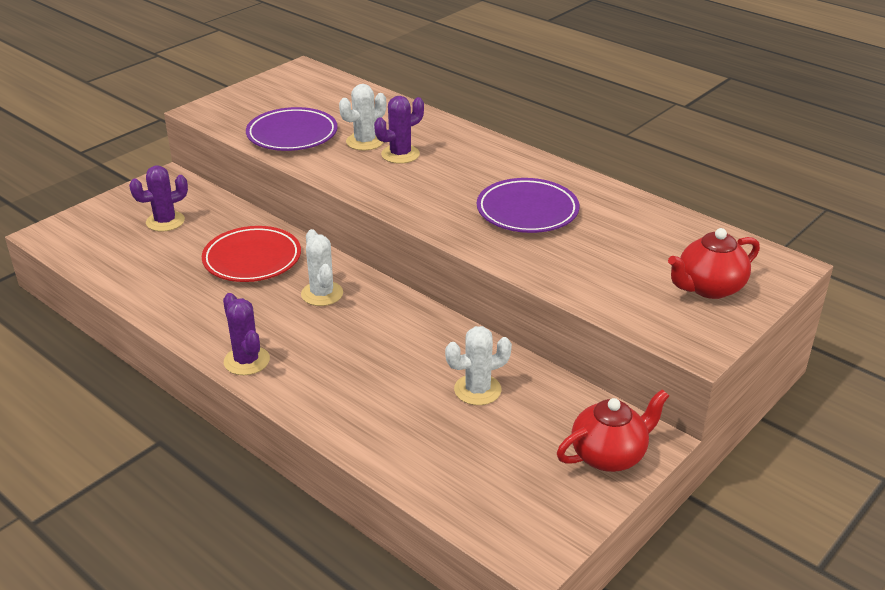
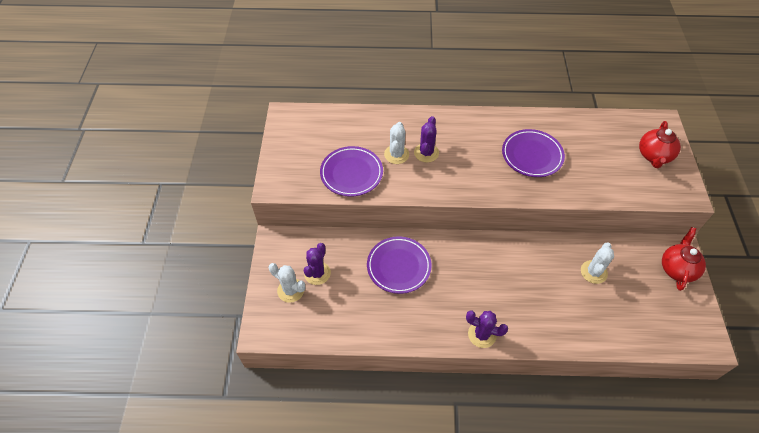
camera: 40 degrees left, 20 degrees up
(252, 259) = (398, 266): red plate -> purple plate
(322, 294) = (461, 264): white cactus -> white cactus (291, 290)

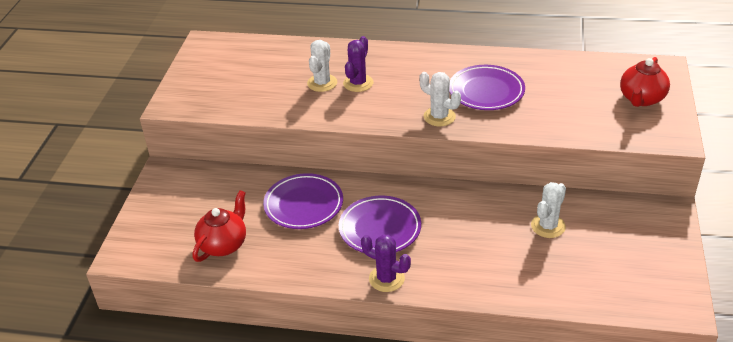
camera: 10 degrees right, 15 degrees down
(291, 290) = (168, 219): white cactus -> white cactus (439, 117)
(317, 273) = (204, 205): purple cactus -> none
(351, 173) = (263, 98): purple plate -> purple plate (380, 229)
(677, 268) = (660, 230): red teapot -> red teapot (224, 244)

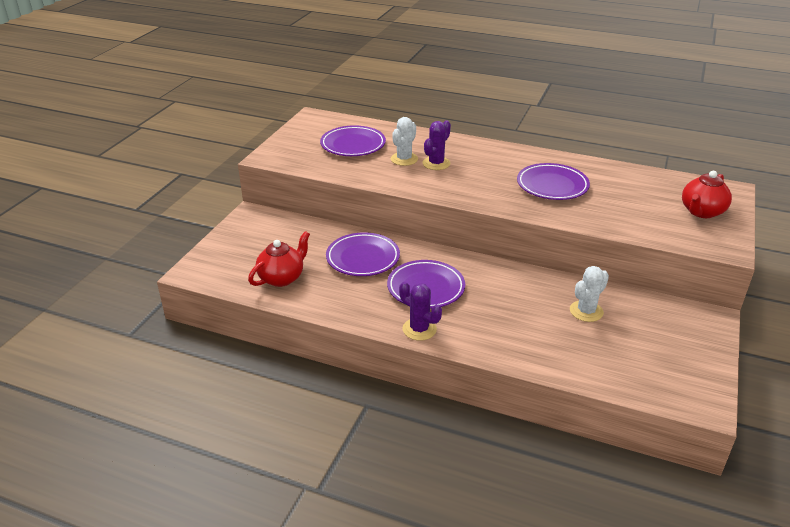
camera: 10 degrees right, 5 degrees down
(261, 73) = (353, 145): none -> purple plate
(439, 117) = (502, 199): white cactus -> none

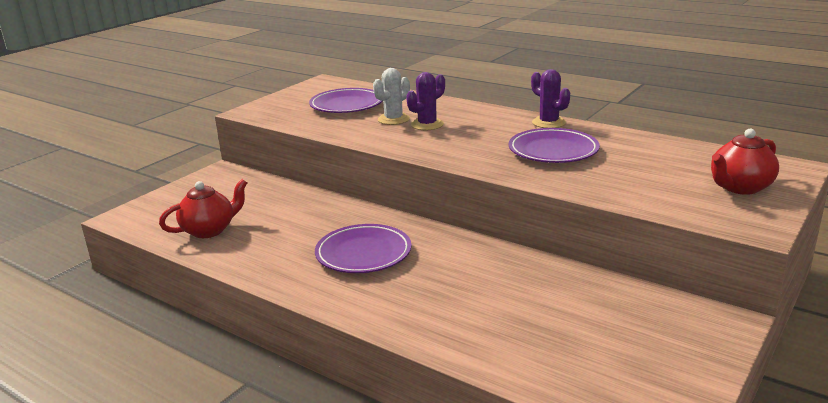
camera: 15 degrees right, 10 degrees down
(363, 258) = (311, 219): purple plate -> none
(419, 329) = (328, 295): purple cactus -> purple cactus (549, 123)
(586, 311) = (551, 297): white cactus -> none

